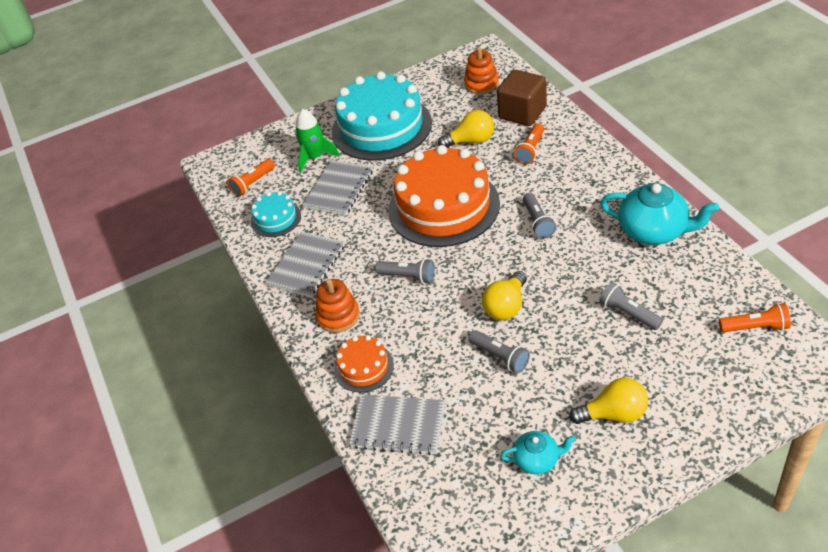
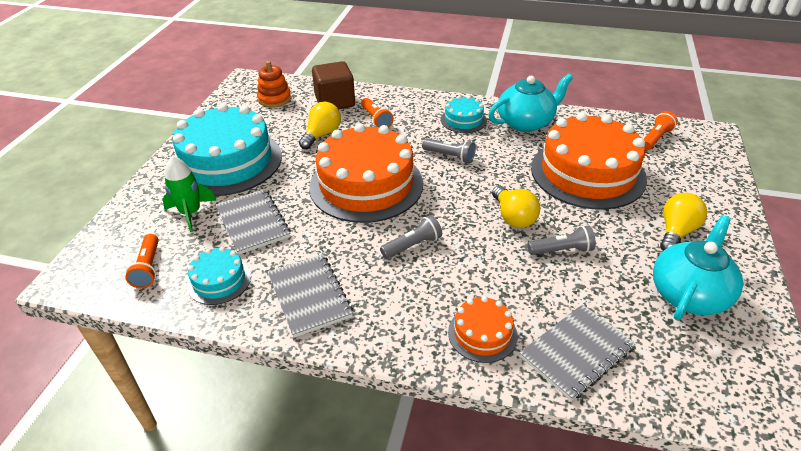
camera: 55 degrees left, 5 degrees down
(338, 316) = (400, 313): orange stacking toy -> none
(537, 460) = (689, 294): turquoise teapot -> turquoise teapot, size x1.82
(601, 194) = (463, 120): none -> turquoise cake
(628, 313) = (587, 173): grey flashlight -> orange cake

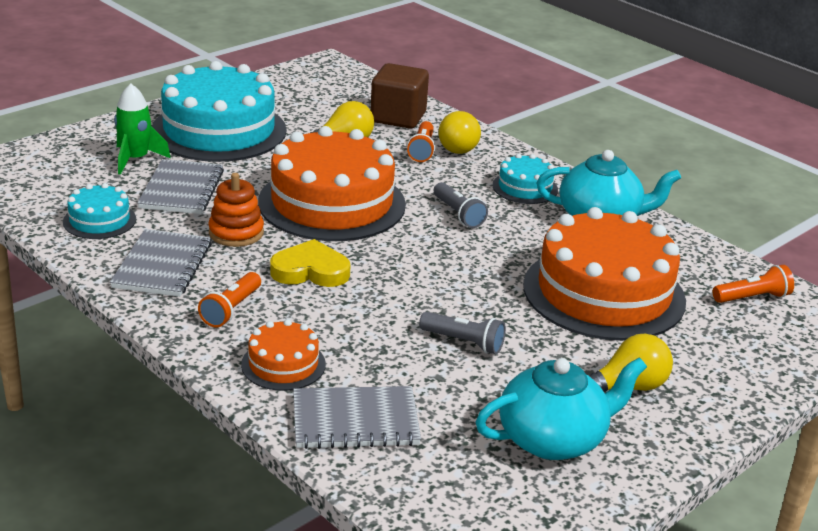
camera: 30 degrees right, 10 degrees down
(148, 268) = (53, 186): orange flashlight -> orange flashlight (231, 310)
(274, 99) = (336, 92): orange stacking toy -> orange stacking toy (236, 233)
(412, 245) = (310, 271): grey flashlight -> yellow heart
(513, 217) = (451, 294): yellow light bulb -> yellow light bulb (459, 147)

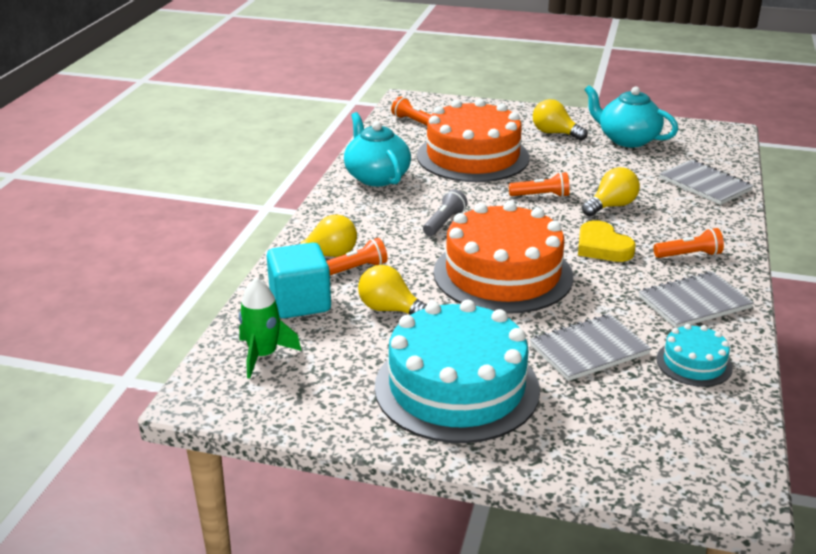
camera: 120 degrees left, 0 degrees up
(136, 159) = (579, 404): green rocket -> green rocket (263, 355)
(236, 233) = (606, 294): orange stacking toy -> none
(283, 364) = (703, 218): orange cake -> none
(382, 320) = (611, 206): none -> yellow light bulb
(398, 117) = (300, 303): brown cube -> turquoise cube
(456, 289) = (541, 196): none -> orange flashlight
(464, 342) = (590, 179): grey flashlight -> none
(525, 187) = (366, 211): turquoise cake -> none

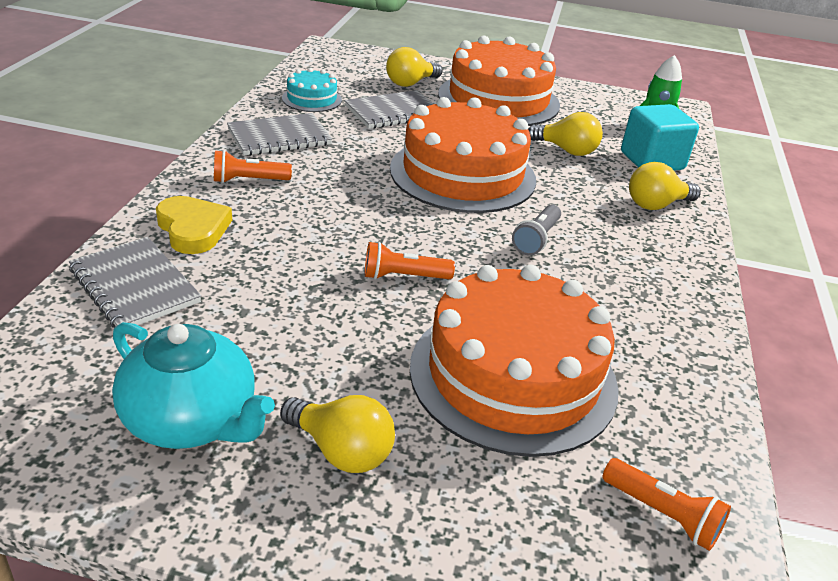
camera: 175 degrees right, 5 degrees up
(356, 269) = (617, 188): orange flashlight -> none
(376, 177) = (661, 329): turquoise teapot -> none
(457, 387) = (498, 99): turquoise cake -> orange cake
(602, 247) = (345, 196): yellow heart -> yellow heart (193, 229)
(611, 206) = (307, 252): yellow light bulb -> yellow light bulb (410, 83)

